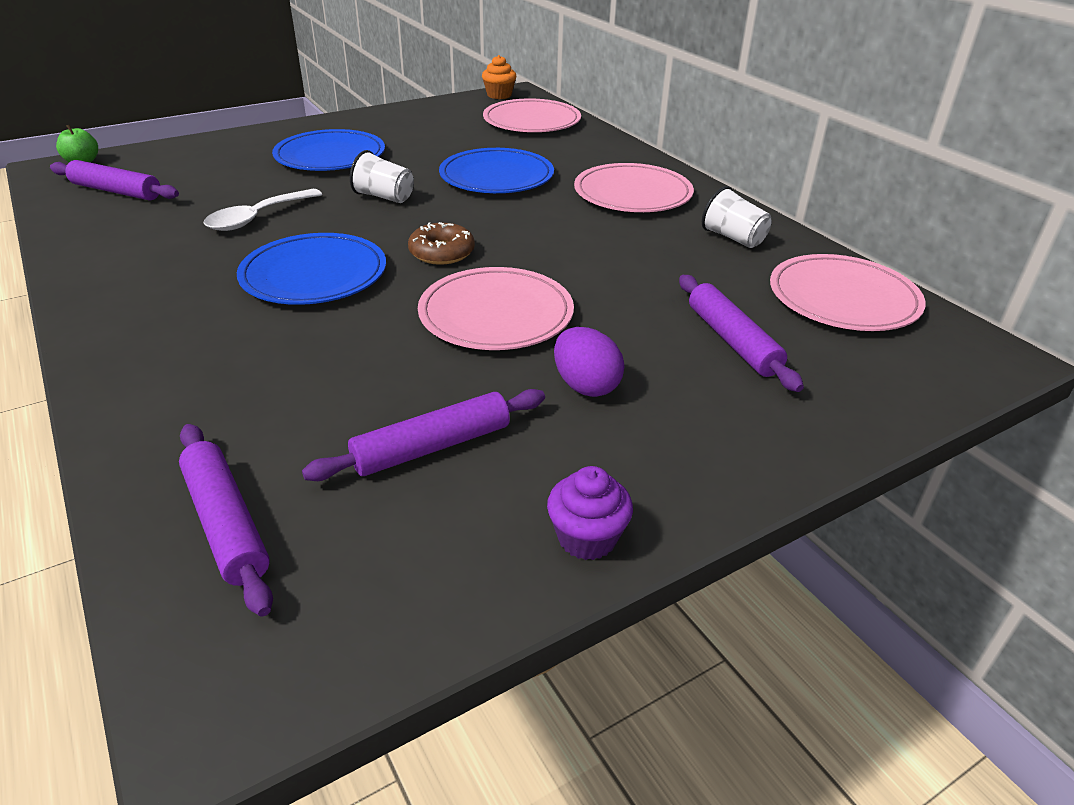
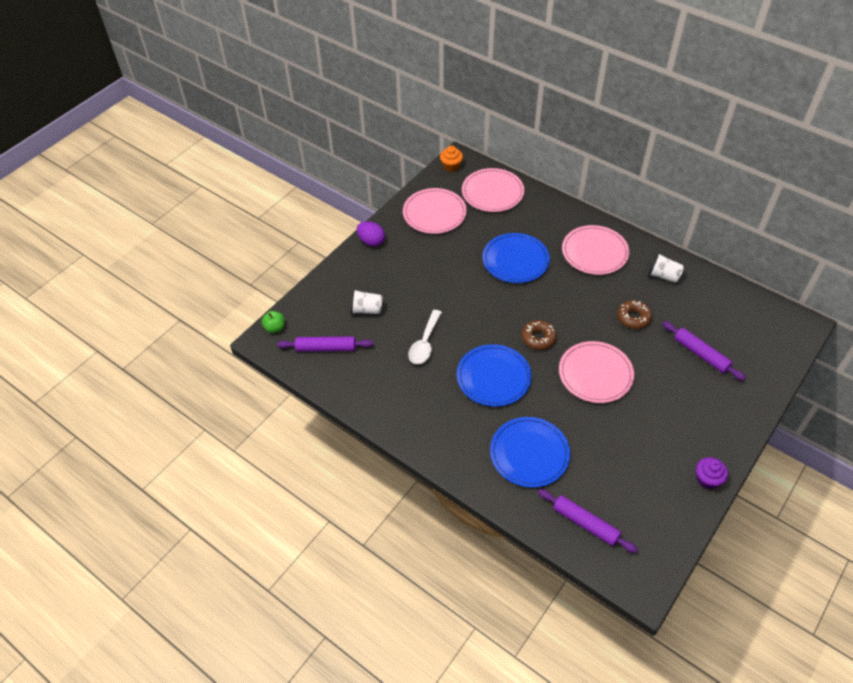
camera: 20 degrees left, 15 degrees up
(330, 156) = (409, 271): blue plate -> blue plate (529, 453)
(384, 197) = (473, 301): white cup -> white cup (366, 310)
(432, 447) = (627, 460): purple rolling pin -> none
(586, 386) = (660, 404): purple egg -> purple egg (371, 241)
(635, 269) = (633, 317): none -> brown donut
(843, 298) = (731, 307): pink plate -> pink plate (434, 213)

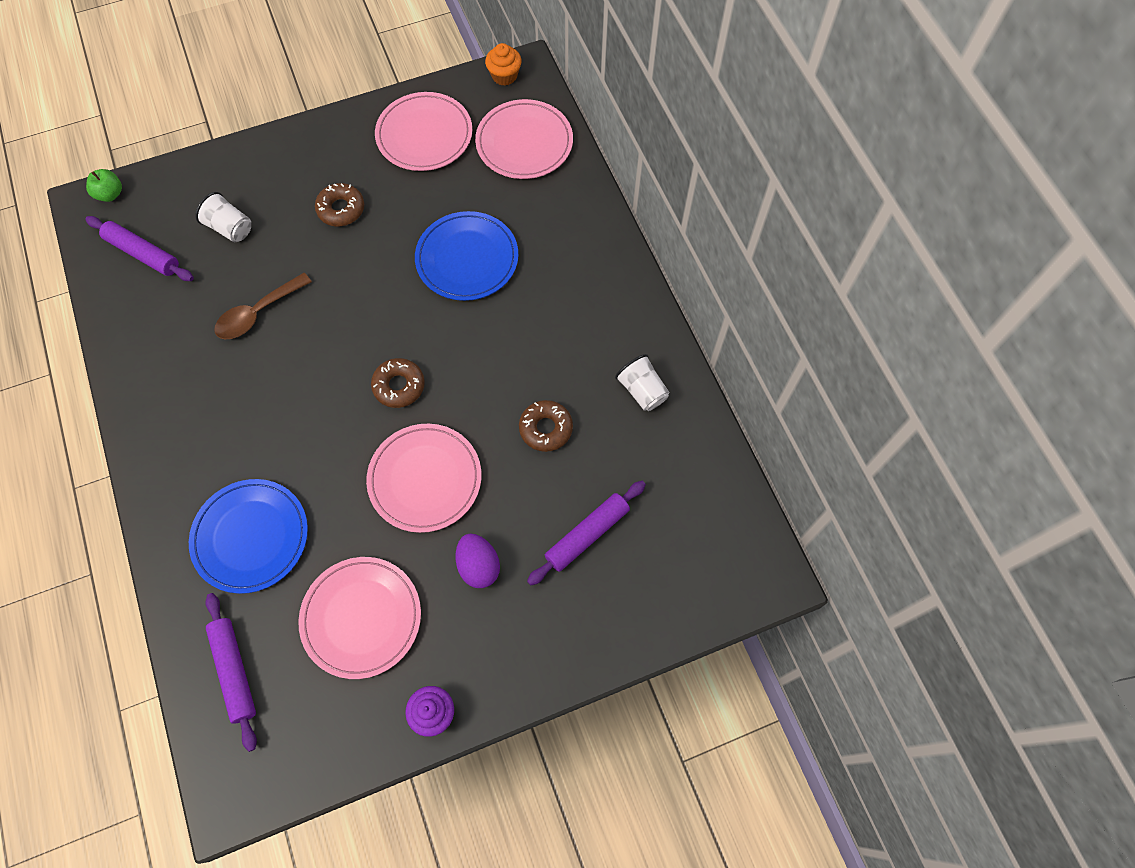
camera: 30 degrees right, 15 degrees up
(371, 241) = (314, 135): purple egg -> purple egg (479, 566)
(422, 270) = (341, 209): none -> brown donut
(424, 343) = (258, 313): white spoon -> brown spoon
(493, 377) = (298, 408): blue plate -> none
(594, 252) = (580, 304): pink plate -> pink plate (361, 618)
(701, 354) = (587, 534): purple rolling pin -> purple rolling pin turned 60 degrees clockwise

